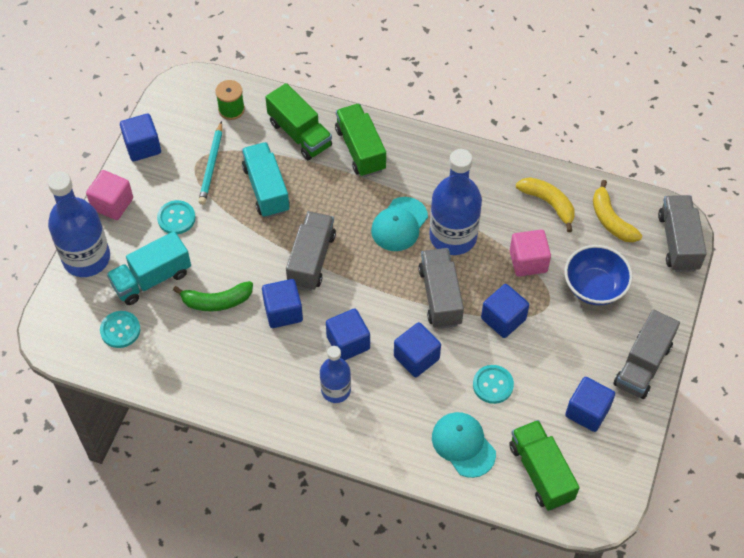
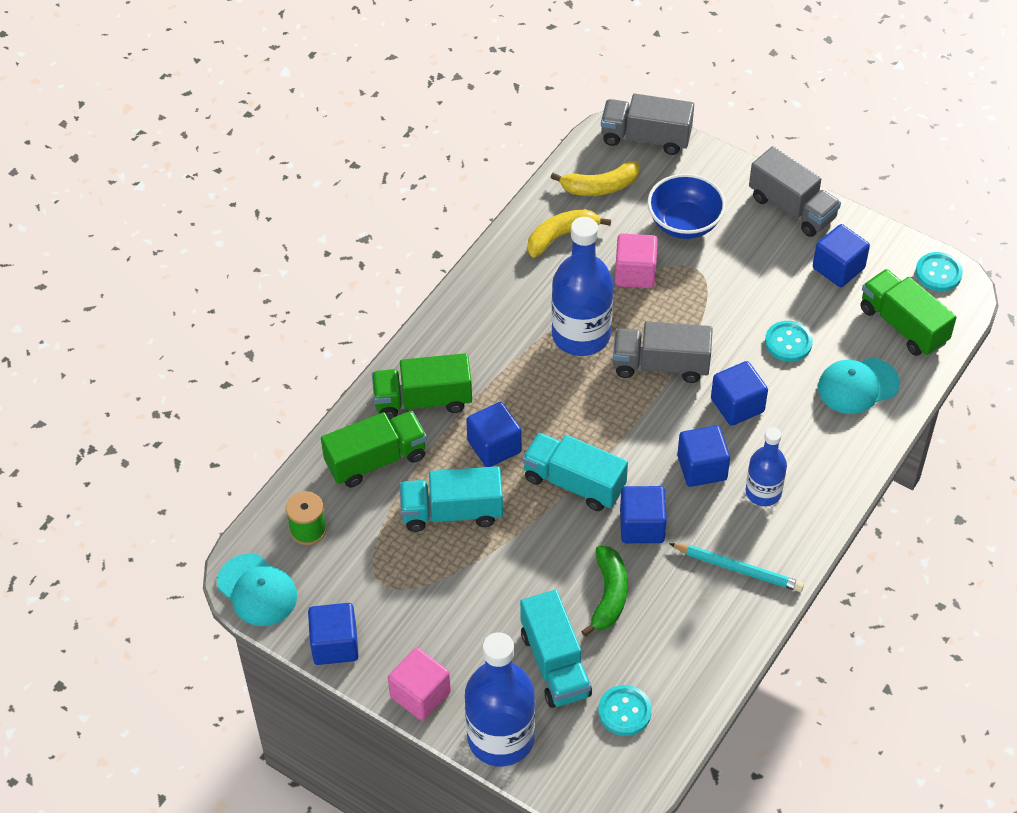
camera: 75 degrees left, 5 degrees down
(176, 218) = (467, 621): turquoise button -> turquoise button (938, 273)
(211, 165) = (394, 567): turquoise pencil -> turquoise pencil (738, 569)
(311, 259) = (574, 483): grey truck -> turquoise truck
(399, 224) = (548, 383): turquoise cap -> turquoise cap (257, 590)
(503, 319) = (705, 313): blue cube -> blue cube (494, 446)
(541, 472) = (903, 325): green truck -> green truck turned 60 degrees clockwise

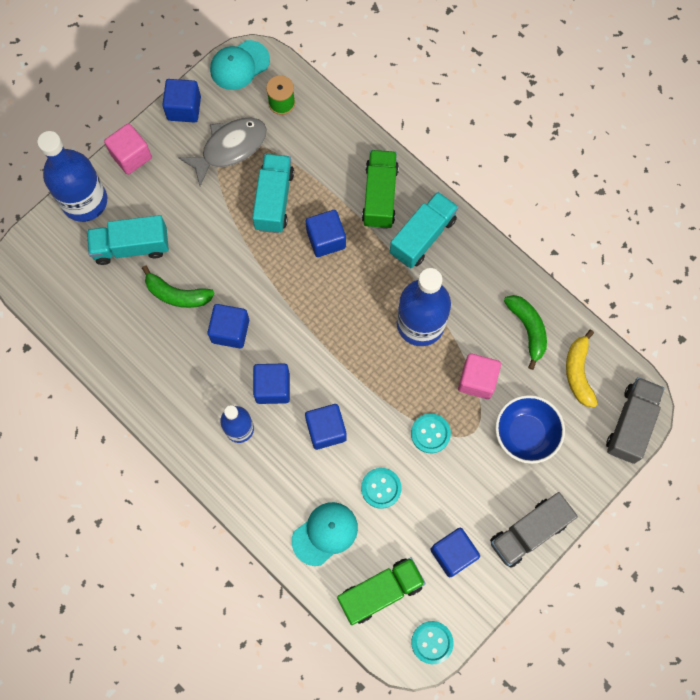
camera: 100 degrees right, 20 degrees up
(376, 460) = (332, 156): green truck -> none
(386, 577) = (230, 148): none -> grey fish
(561, 236) = (527, 329): yellow banana -> green banana
(574, 483) = (280, 290): turquoise truck -> turquoise truck (422, 236)
(624, 711) = (82, 285): turquoise button -> turquoise button (430, 433)
(660, 365) = (378, 379): grey truck -> none
(738, 569) = (176, 392): turquoise pencil -> none
(857, 386) = (325, 533): turquoise cap -> turquoise cap turned 60 degrees clockwise

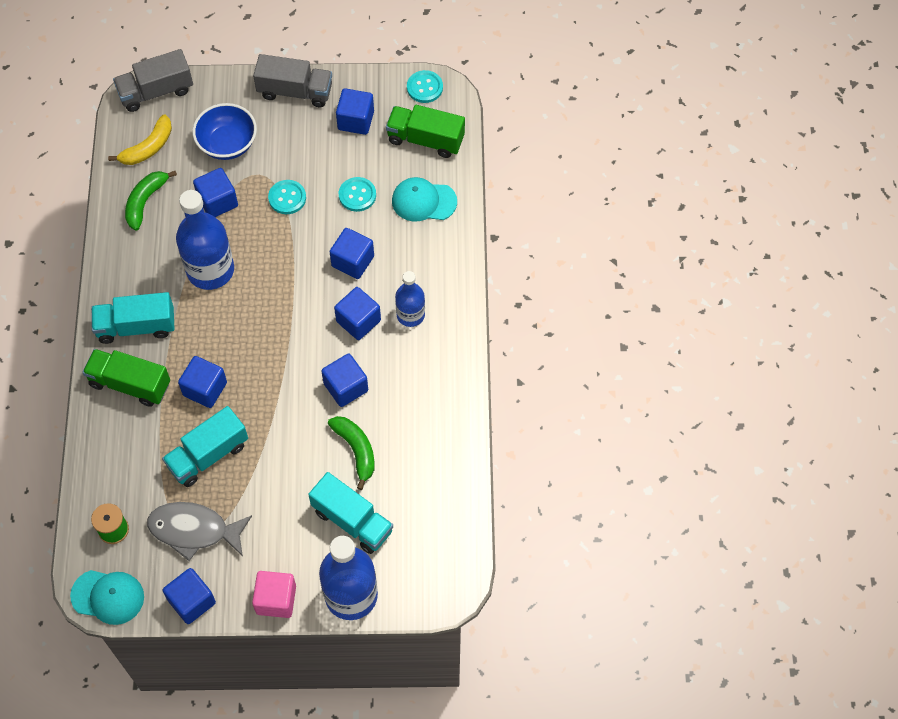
camera: 135 degrees left, 10 degrees down
(380, 196) = (130, 384): green truck -> green truck turned 60 degrees clockwise
(477, 380) = (217, 201): pink cube -> blue cube

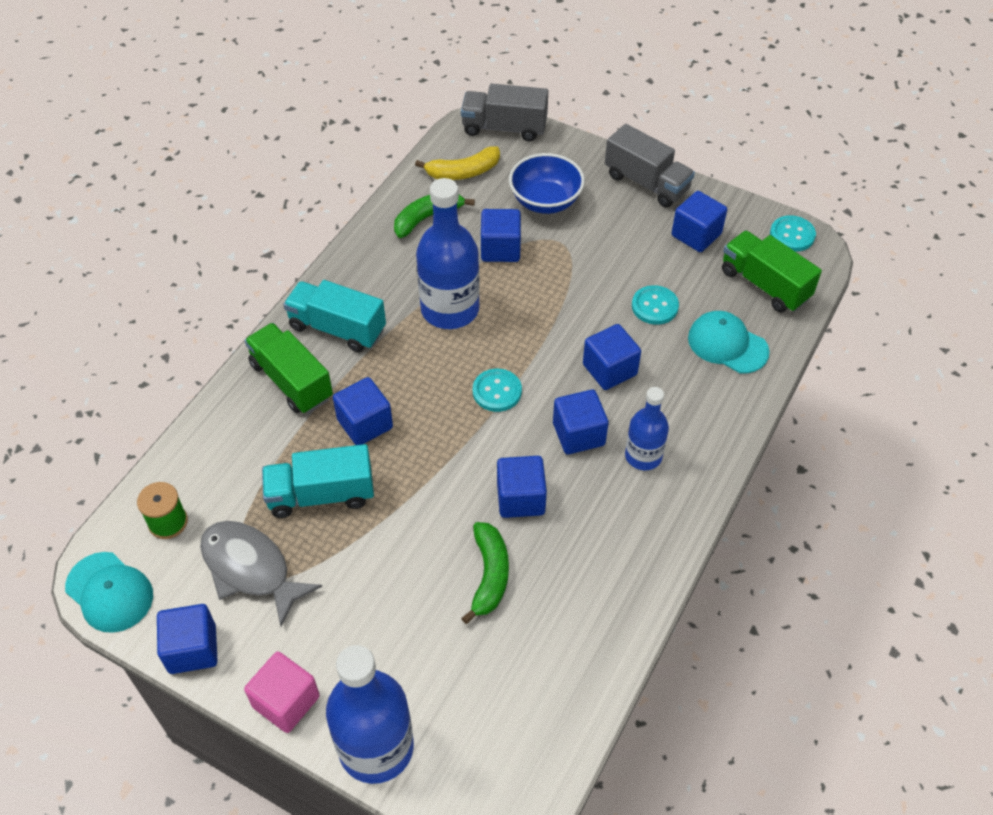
camera: 30 degrees right, 10 degrees down
(287, 198) = (576, 276): turquoise button -> turquoise button (497, 391)
(352, 521) = (434, 656): turquoise truck -> none

